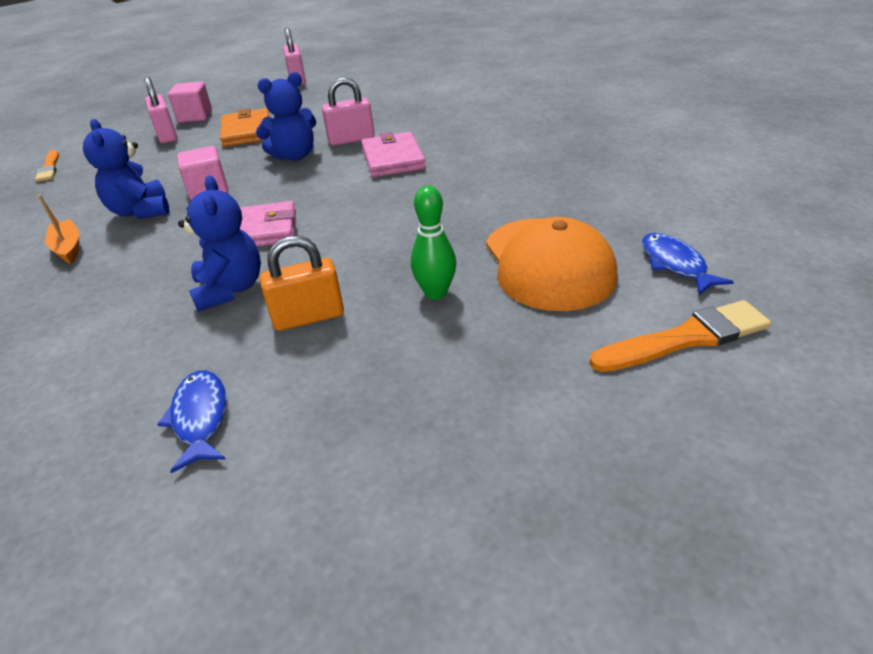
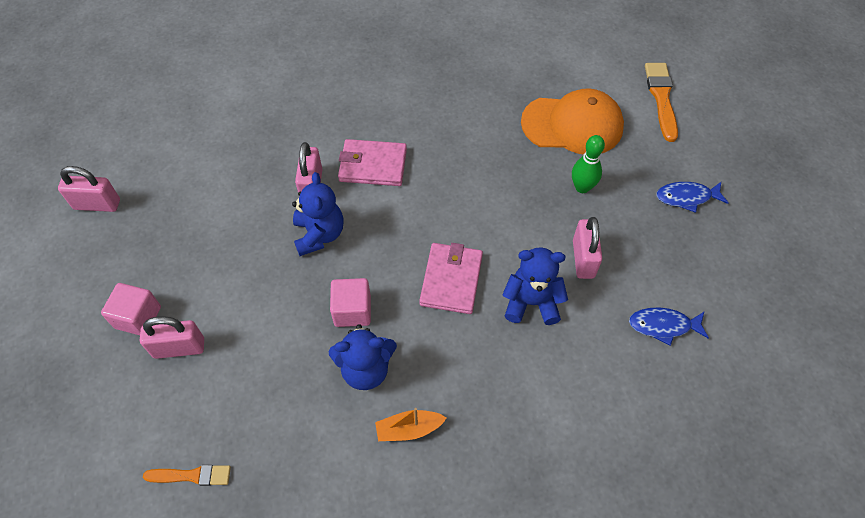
camera: 75 degrees left, 20 degrees up
(247, 131) = (226, 268): orange wallet -> none
(308, 317) = (583, 259): orange padlock -> pink padlock
(675, 264) = (597, 72): blue fish -> blue fish (686, 197)

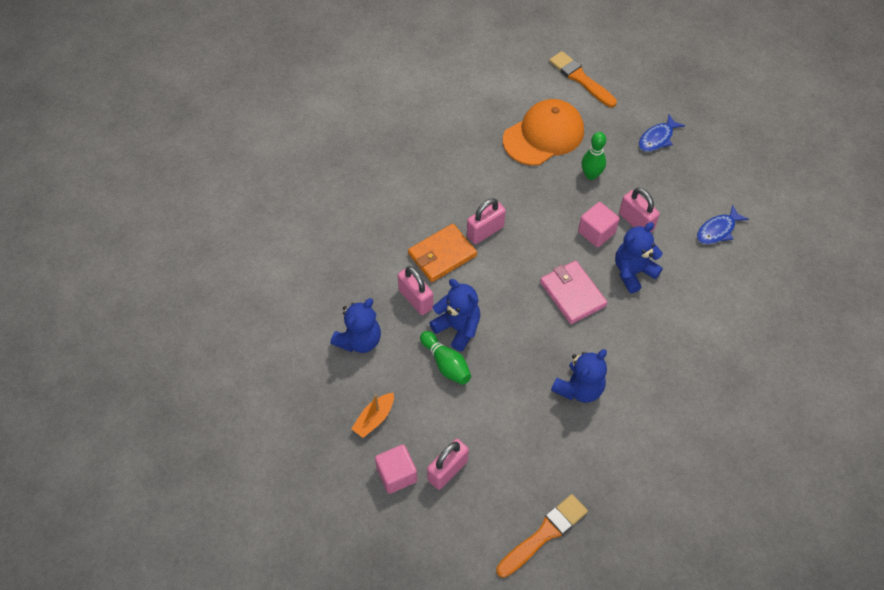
camera: 40 degrees left, 0 degrees up
(97, 204) = (272, 426): pink padlock -> pink padlock (485, 231)
(192, 476) = (544, 534): orange brush -> orange brush, size x1.58
(232, 186) = (359, 340): none -> blue teddy bear
(277, 257) = (446, 364): none -> green bowling pin
(352, 311) = (532, 360): pink cube -> pink cube (596, 232)
(372, 165) = (442, 255): pink wallet -> orange wallet
(409, 429) = (640, 402): orange boat -> orange boat (374, 418)

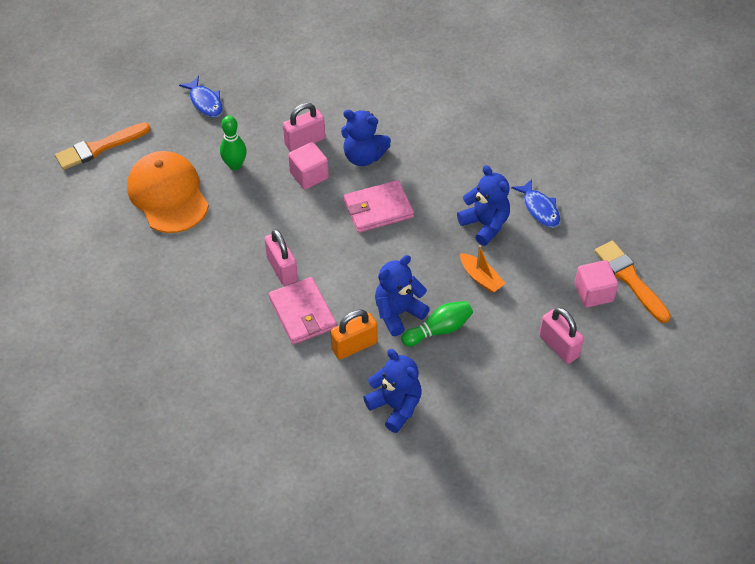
camera: 80 degrees left, 5 degrees down
(374, 418) = (493, 403): orange boat -> orange boat (481, 278)
(396, 474) = (558, 391): pink cube -> pink cube (593, 293)
(416, 299) = (354, 346): pink padlock -> orange padlock
(442, 255) = (302, 313): orange wallet -> pink wallet
(633, 272) = (363, 156): blue teddy bear -> blue teddy bear turned 45 degrees counterclockwise
(717, 230) = (331, 83): blue fish -> blue fish (539, 209)

